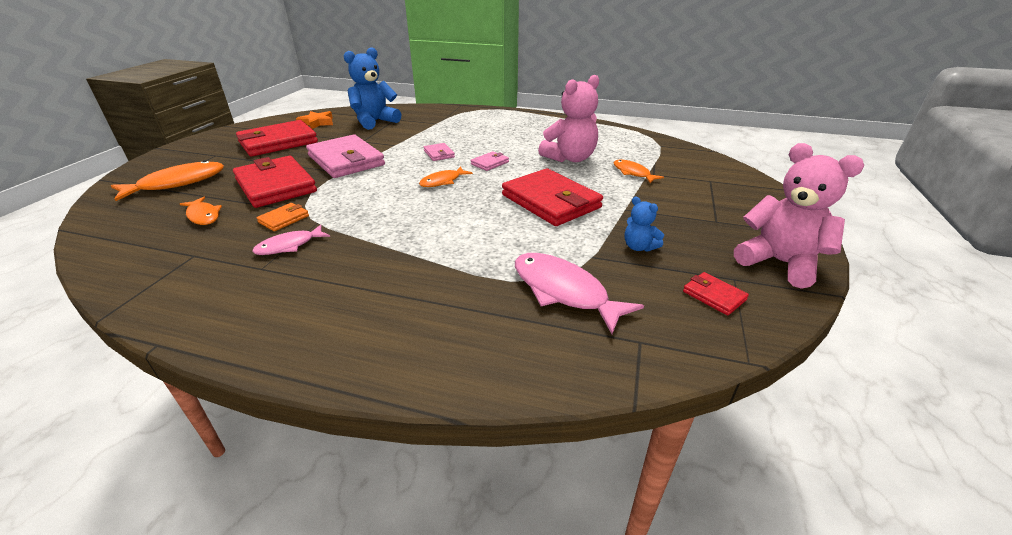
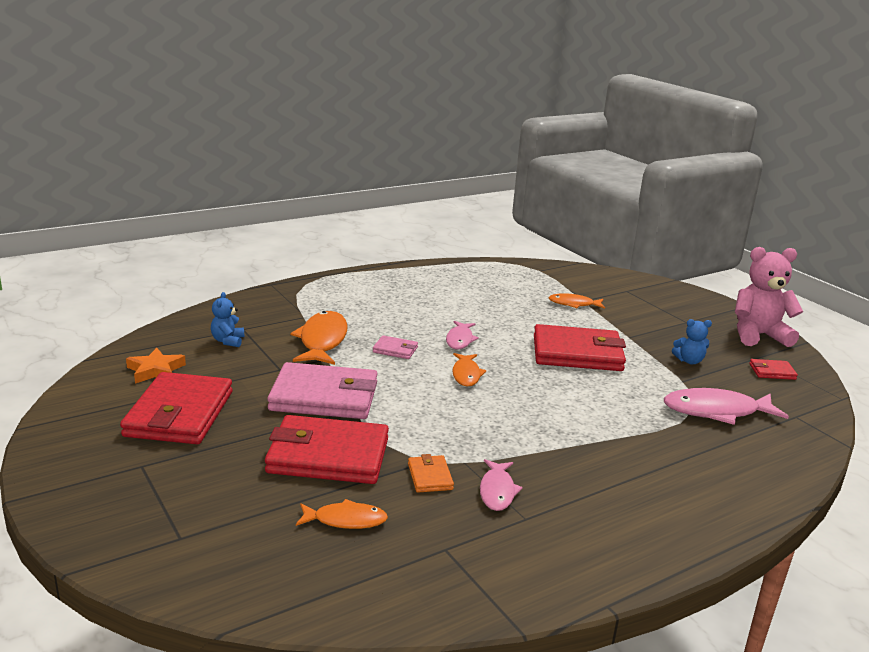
camera: 50 degrees left, 10 degrees down
(177, 183) = (203, 515): orange fish -> orange fish (322, 341)
(374, 122) = (228, 341): blue teddy bear -> blue teddy bear, size x0.49
(490, 163) = (460, 340): pink wallet -> pink fish
(570, 158) = (507, 308): pink teddy bear -> none

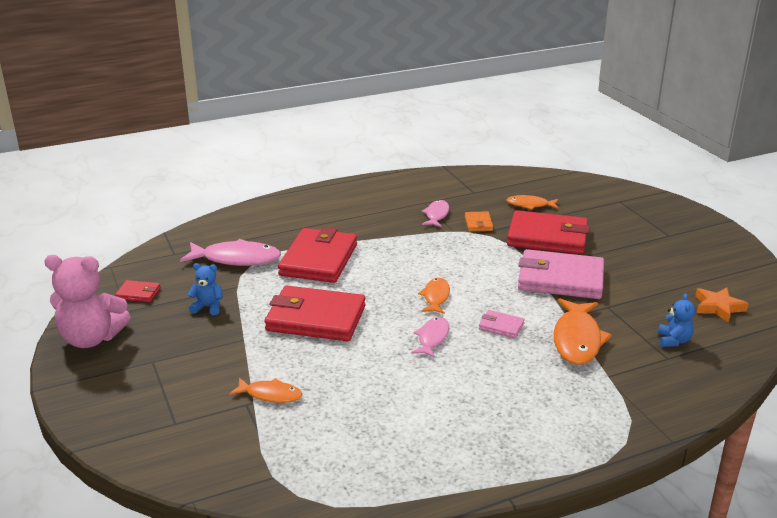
camera: 170 degrees left, 5 degrees up
(179, 414) = (669, 268): red wallet -> red wallet (318, 260)

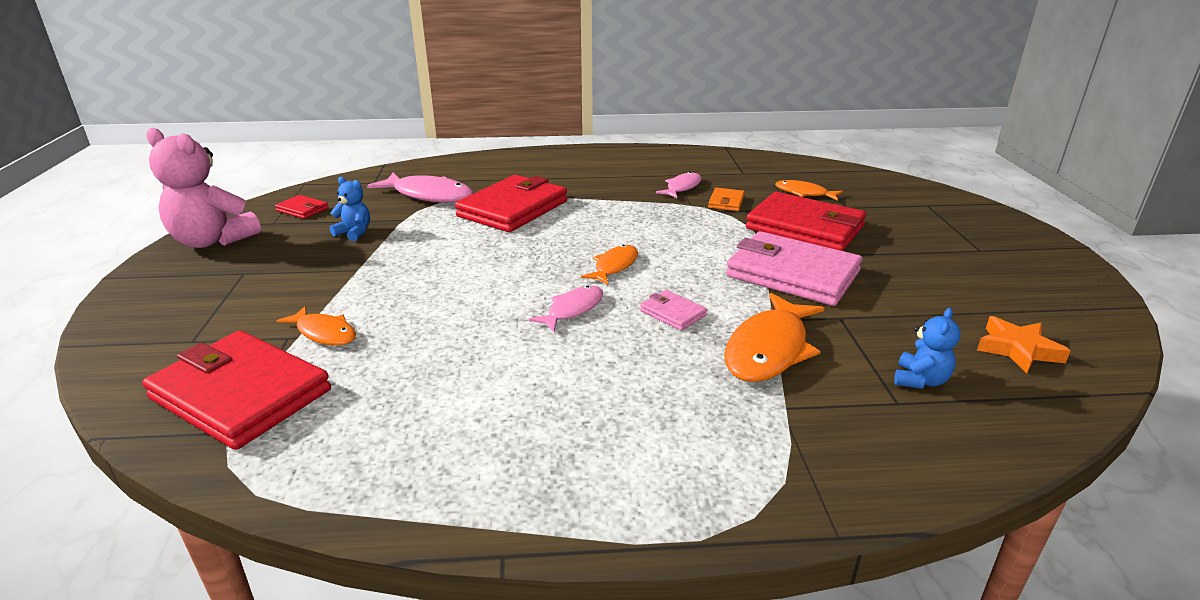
camera: 20 degrees right, 0 degrees up
(316, 318) = (455, 263): red wallet -> red wallet (241, 394)

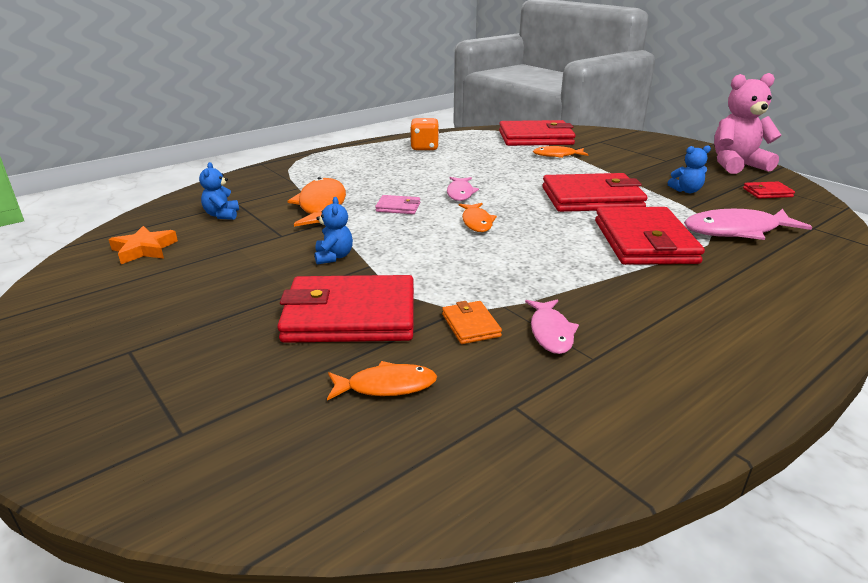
camera: 145 degrees right, 0 degrees up
(455, 255) = (591, 198): none -> red wallet
(462, 449) = (424, 148): none -> orange dice
(792, 274) = (334, 257): pink wallet -> blue teddy bear

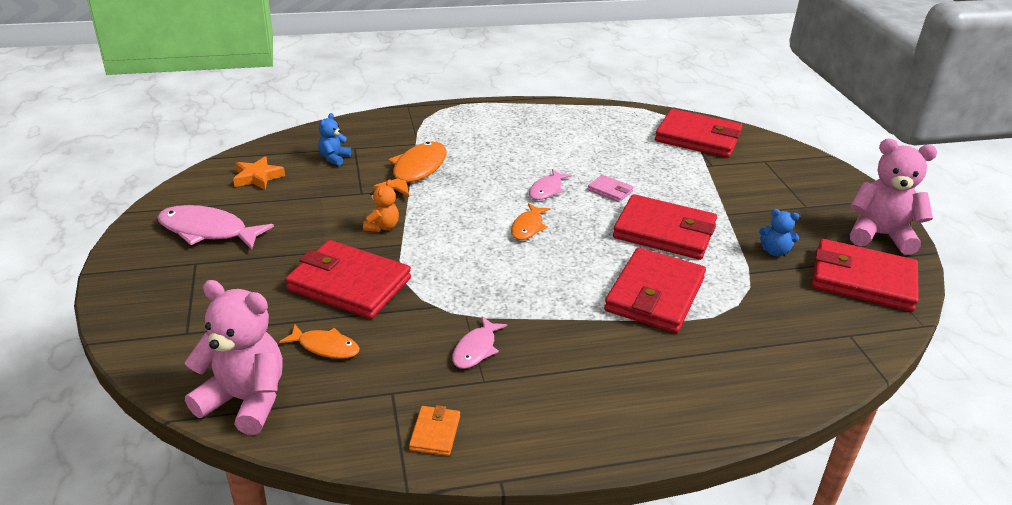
camera: 25 degrees right, 5 degrees up
(334, 257) = (382, 227): blue teddy bear -> orange teddy bear
(342, 487) = (245, 400): none -> pink teddy bear
(398, 207) = (477, 190): pink wallet -> pink wallet (610, 190)
(424, 148) = (570, 123): orange dice -> none
(470, 325) = (424, 322): orange wallet -> orange wallet (435, 433)
(557, 155) = (693, 168): orange fish -> none
(736, 231) = (761, 312): pink fish -> pink fish (208, 231)
(767, 192) = (862, 280): red wallet -> red wallet, size x2.26

